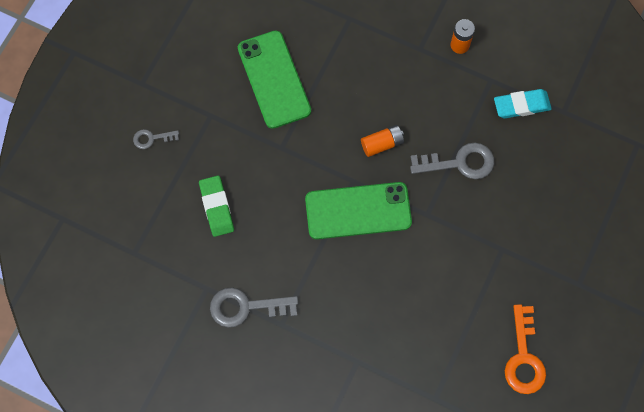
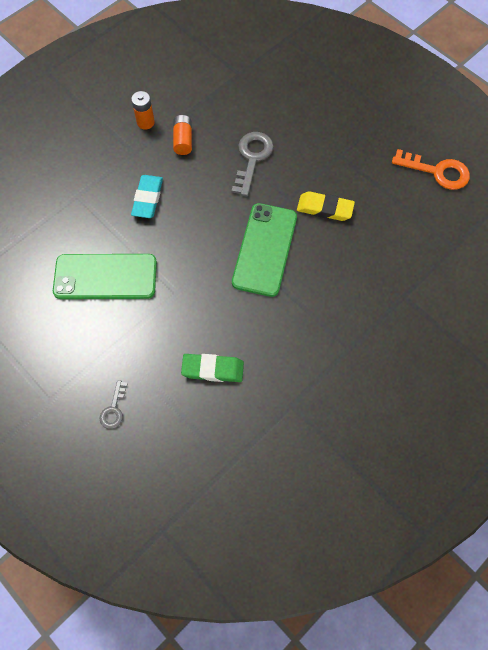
camera: 70 degrees left, 5 degrees down
(246, 307) = (323, 374): grey key -> none
(382, 144) = (210, 210): orange battery -> orange battery (183, 140)
(428, 253) = (324, 208): none -> yellow eraser
(521, 105) = (221, 99): turquoise eraser -> turquoise eraser (148, 199)

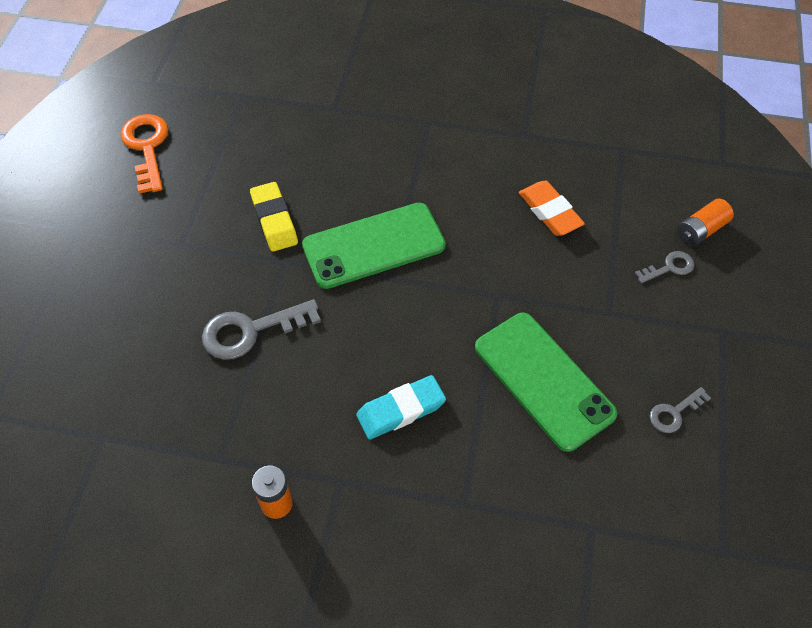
camera: 125 degrees left, 10 degrees down
(30, 328) = (674, 413): none -> grey key
(183, 140) = (276, 431): orange battery -> orange battery (701, 230)
(213, 369) = (550, 212): green eraser -> orange eraser

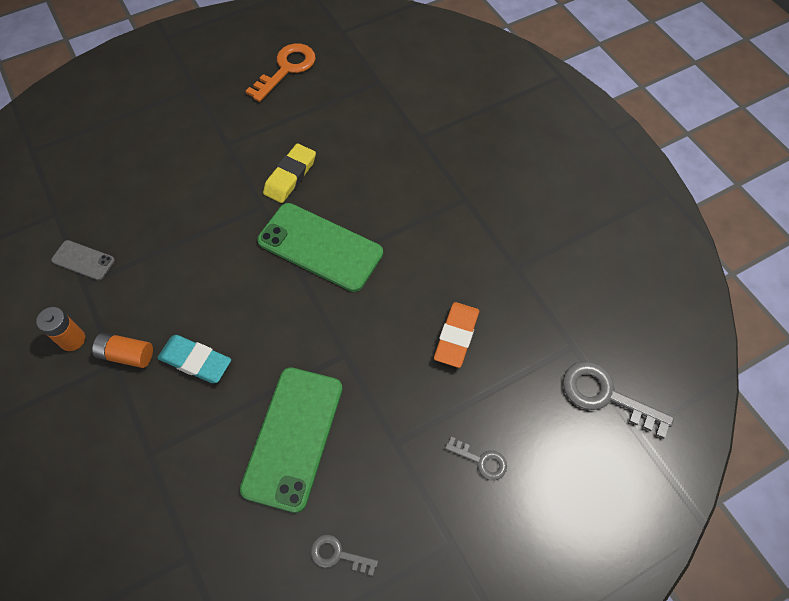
camera: 50 degrees right, 5 degrees up
(190, 443) = (83, 260): none -> grey phone
(251, 331) = (190, 230): grey key -> grey key (605, 396)
(701, 230) = (544, 461): orange battery -> orange battery (127, 355)

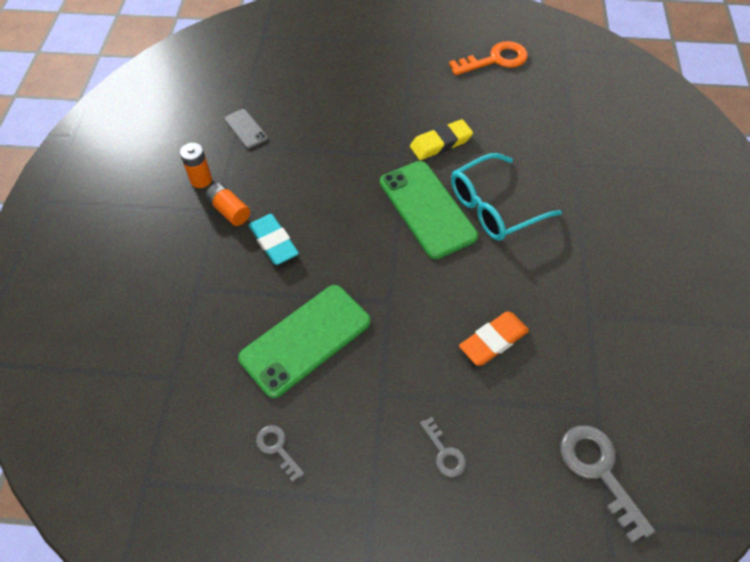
camera: 35 degrees right, 5 degrees down
(378, 213) = (494, 207): none -> turquoise glasses

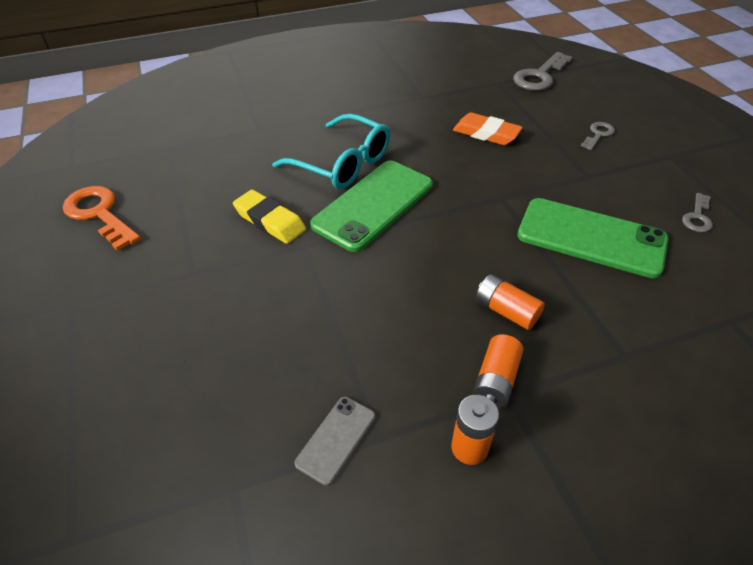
camera: 115 degrees left, 10 degrees down
(274, 242) = (506, 311): turquoise eraser -> orange battery

